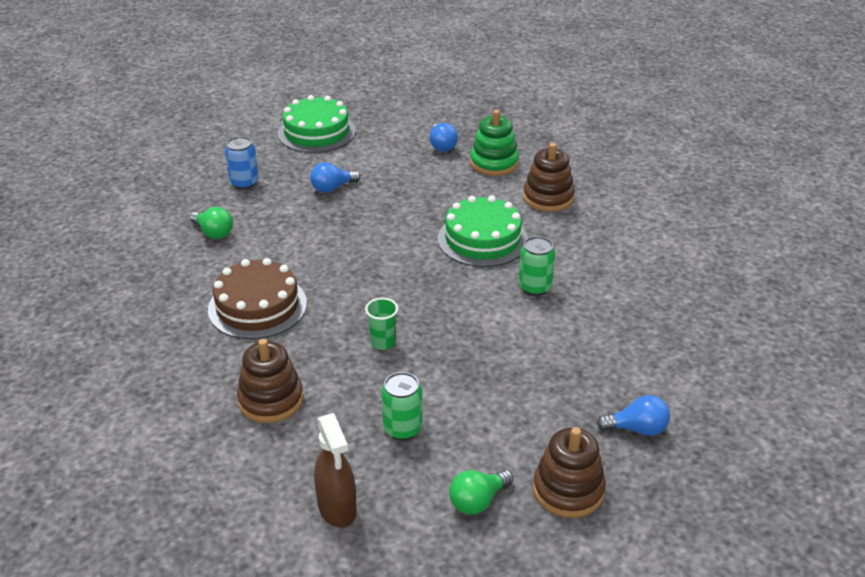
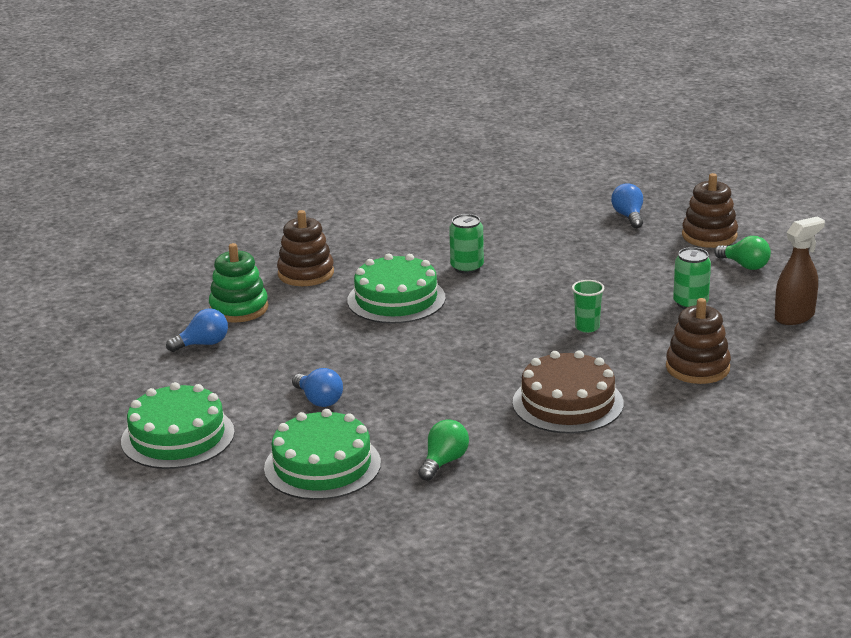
camera: 100 degrees left, 10 degrees down
(244, 183) = (322, 465): blue can -> green cake

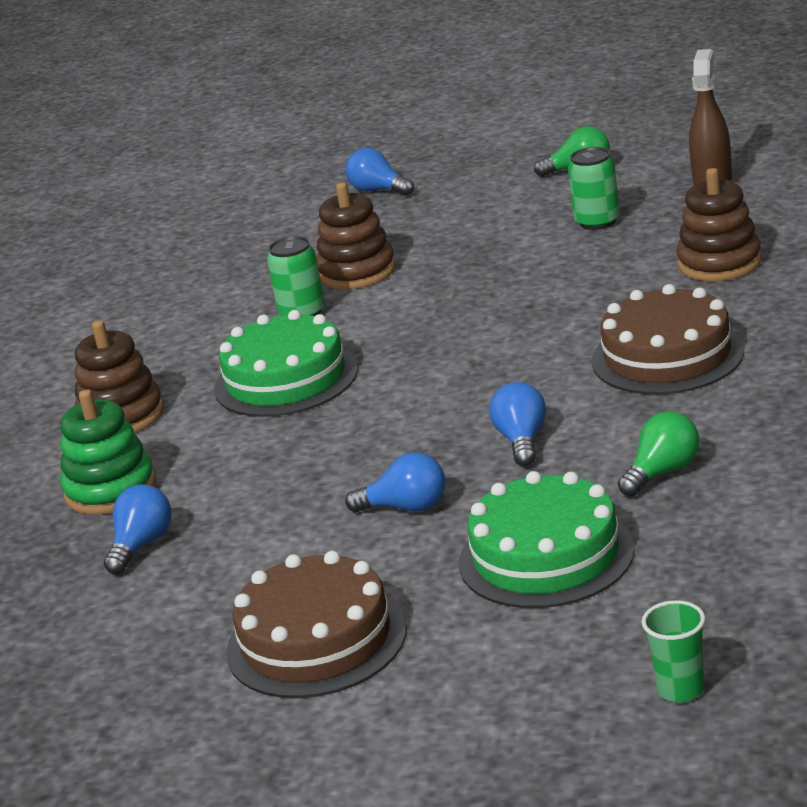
camera: 40 degrees left, 0 degrees up
(178, 437) = (316, 640): green cake -> brown cake
(422, 401) = (522, 441): none -> blue light bulb
(444, 462) = (663, 472): green light bulb -> green light bulb turned 60 degrees clockwise
(587, 327) = (544, 291): green cup -> green cup (680, 690)
(709, 236) = (493, 166): brown stacking toy -> brown stacking toy (357, 272)

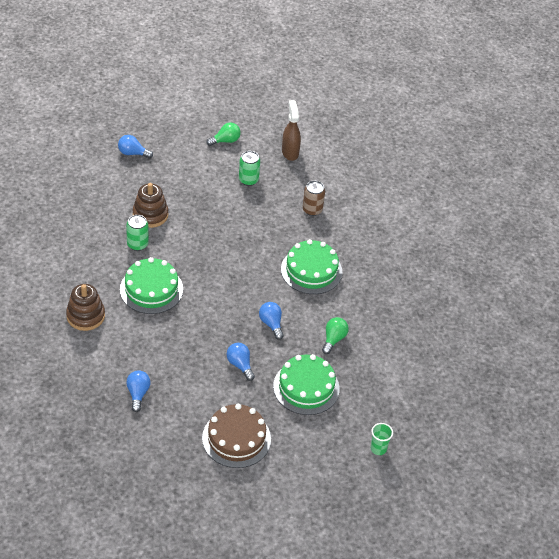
camera: 30 degrees left, 20 degrees up
(110, 490) = (106, 362): green stacking toy -> none
(406, 507) = (240, 365): blue light bulb -> blue light bulb turned 105 degrees counterclockwise
(667, 356) = (311, 270): brown cake -> green cake
(719, 263) = (312, 210): brown stacking toy -> brown can

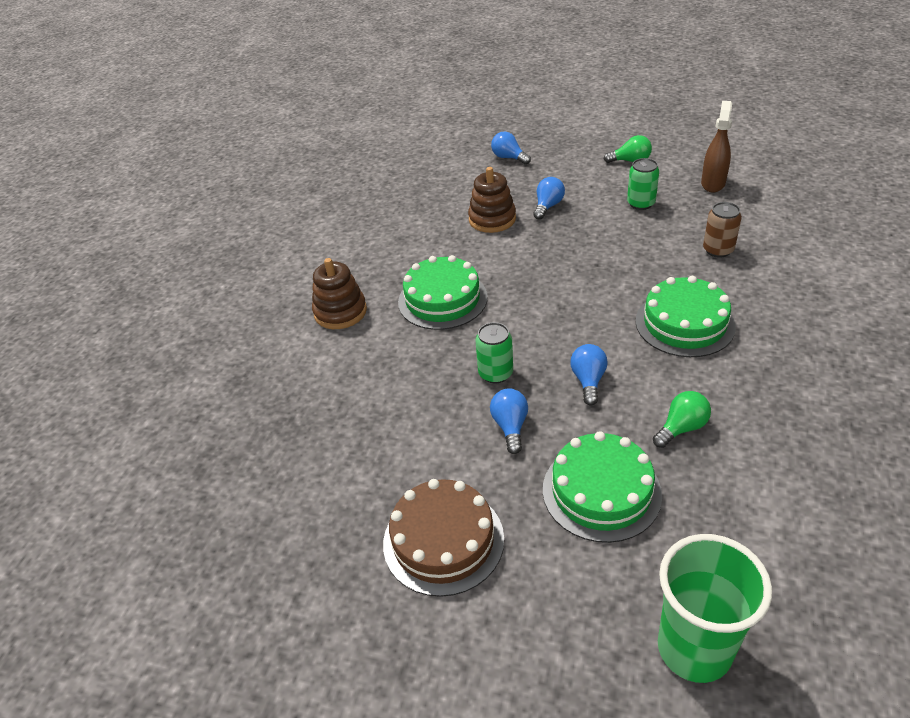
camera: 35 degrees right, 5 degrees down
(137, 244) = (457, 247): green can -> green can (495, 373)
(138, 394) = (340, 426): blue light bulb -> blue light bulb (548, 206)
(378, 449) = (694, 649): green cup -> green cup, size x2.17

